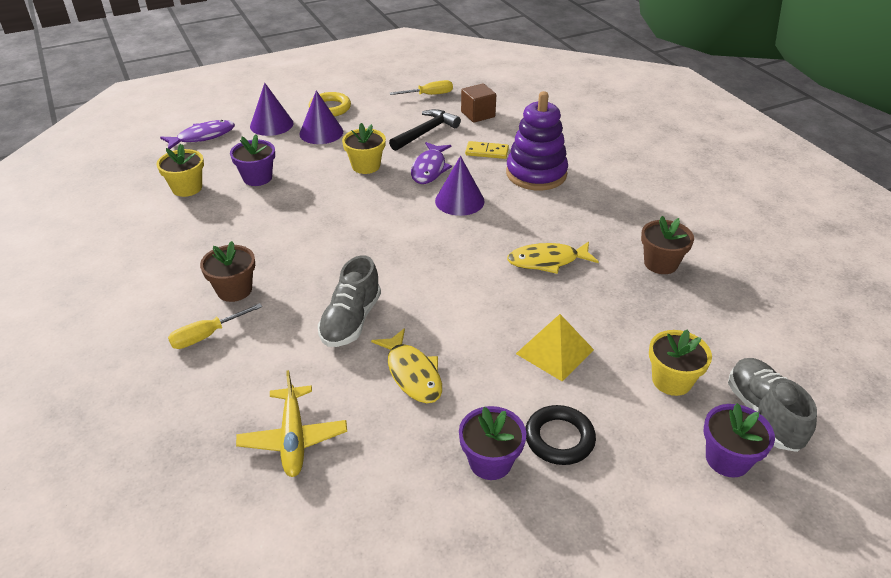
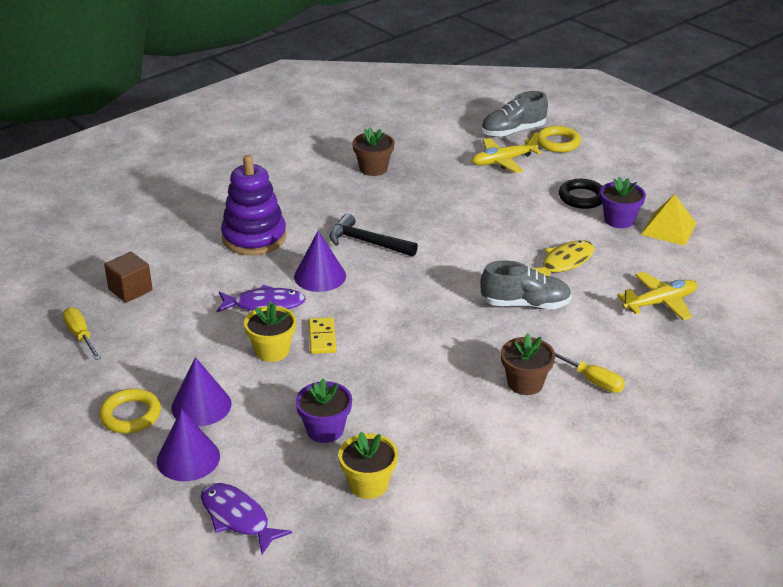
camera: 105 degrees left, 5 degrees down
(426, 132) = (182, 321): black hammer -> black hammer (367, 242)
(487, 152) = (218, 272): yellow domino -> yellow domino (322, 338)
(547, 261) = (395, 218): yellow fish -> none
(555, 351) = (502, 206): yellow pyramid -> yellow pyramid (669, 229)
(671, 380) = (503, 161): yellow flower pot -> yellow plane
(727, 459) = (558, 143): purple flower pot -> yellow ring

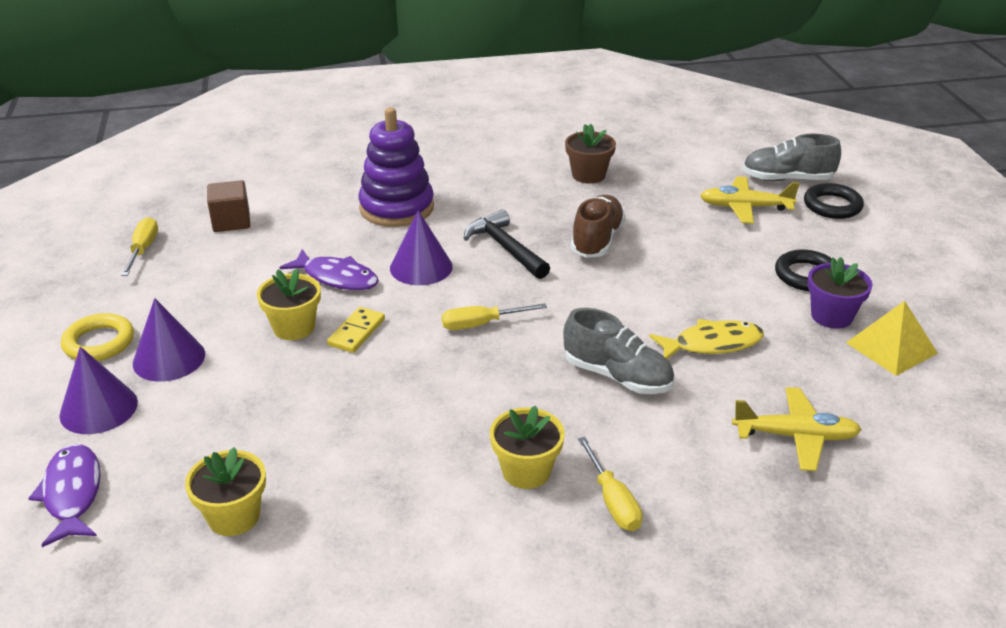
camera: 30 degrees right, 0 degrees up
(325, 430) = (255, 434): purple flower pot -> none
(404, 302) = (481, 324): none -> yellow screwdriver
(425, 216) = (597, 240): none -> brown shoe
(525, 383) = (526, 471): brown flower pot -> yellow flower pot
(558, 143) = (832, 206): yellow ring -> black ring

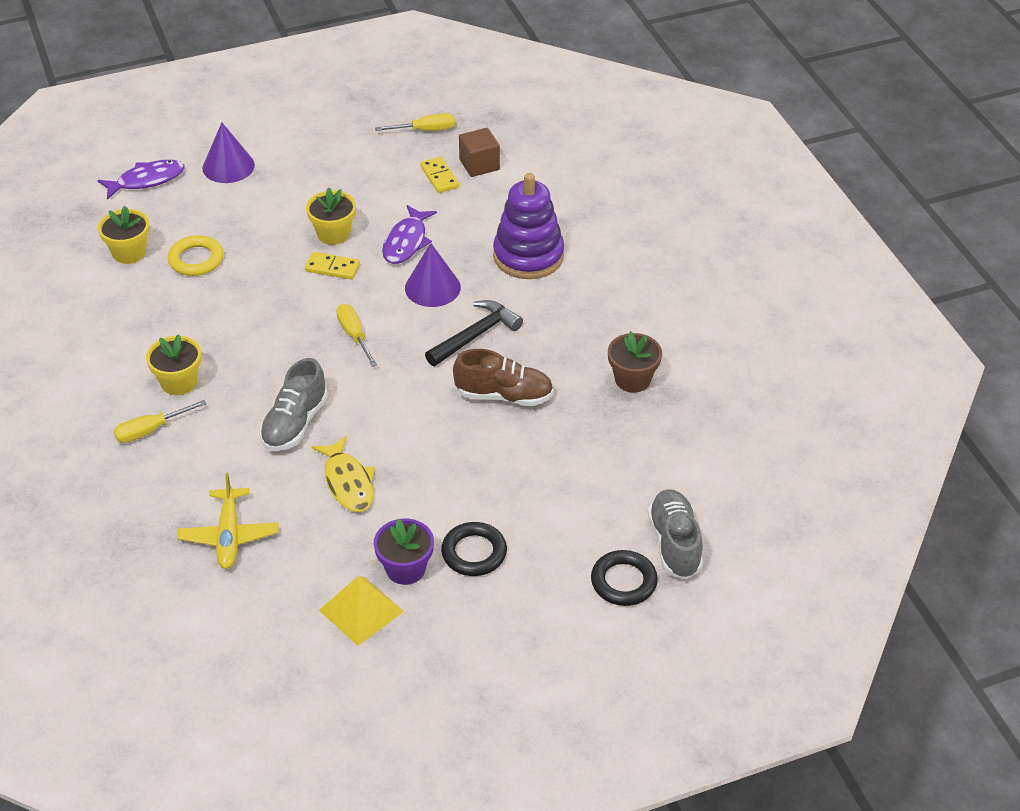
camera: 80 degrees right, 10 degrees up
(99, 342) = (300, 145): yellow ring -> yellow ring (196, 259)
(169, 358) = (286, 182): purple cone -> none
(235, 247) = (439, 177): none -> yellow domino
(745, 207) = (598, 506): yellow plane -> none

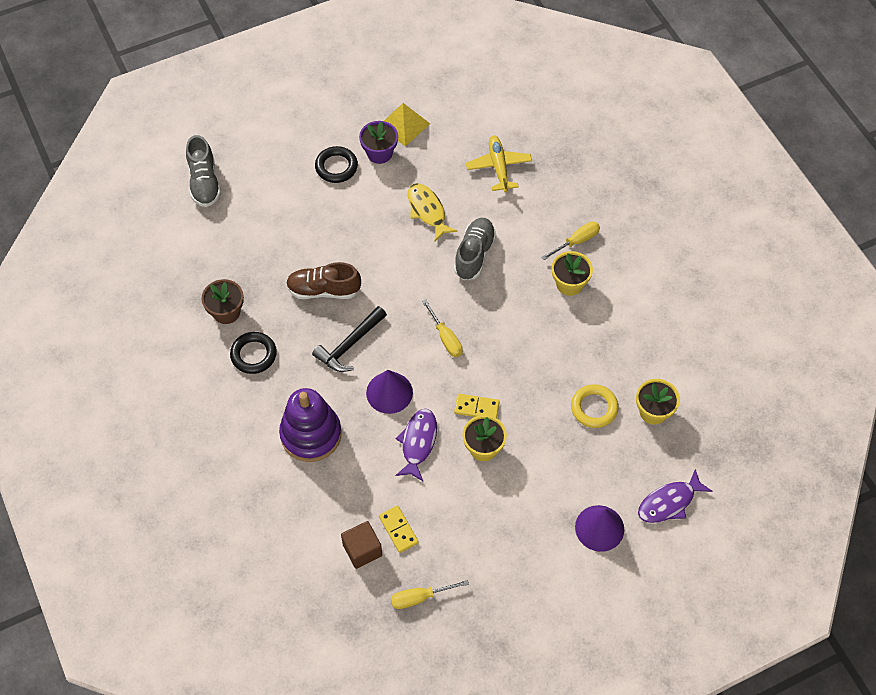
camera: 175 degrees right, 15 degrees up
(623, 581) = (239, 154): black ring -> black ring (253, 355)

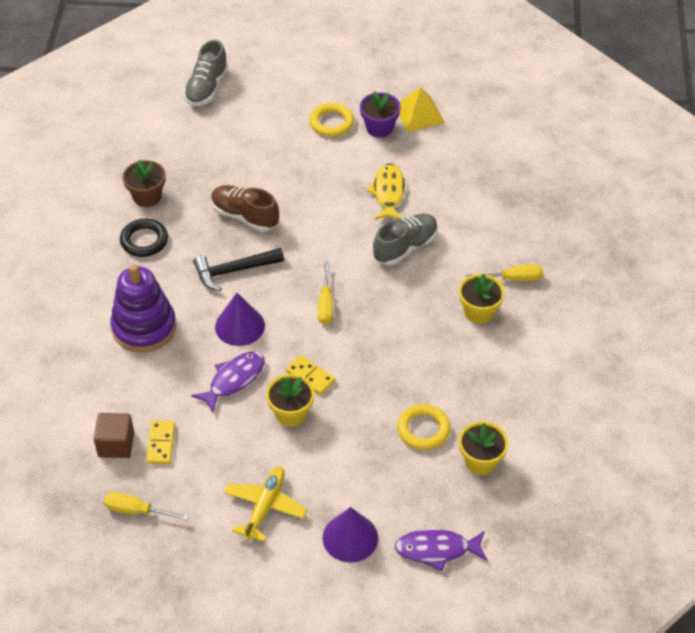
camera: 30 degrees right, 10 degrees down
(336, 167) = (331, 123): black ring -> yellow ring
(498, 167) = (483, 184): yellow plane -> yellow plane (265, 507)

